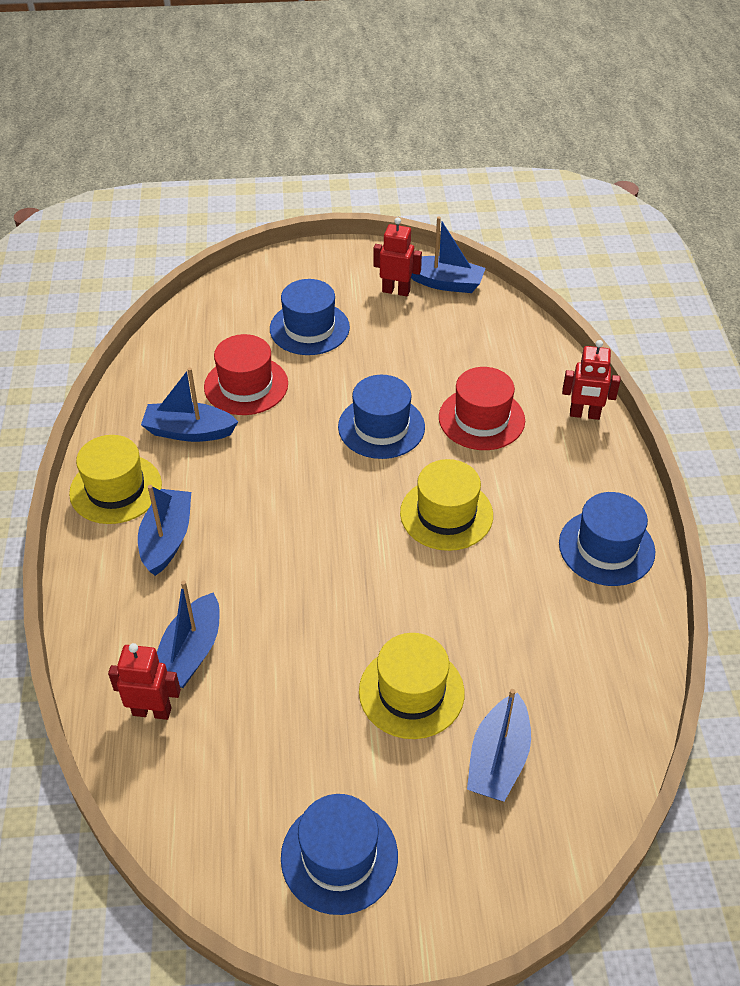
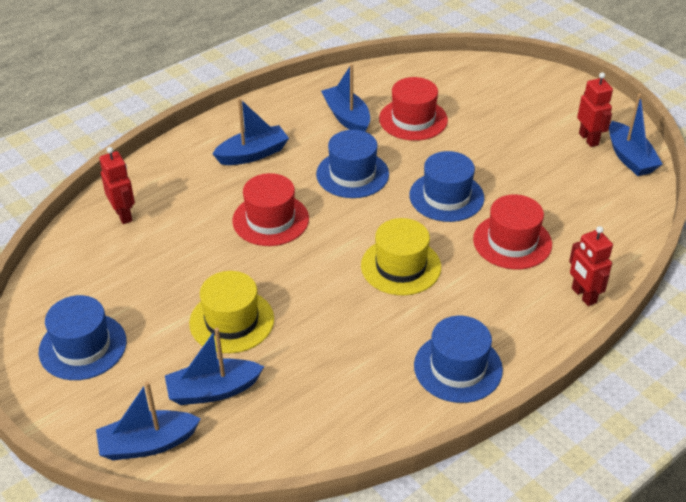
camera: 55 degrees right, 5 degrees down
(116, 489) = (270, 114): yellow hat -> none
(190, 653) = (177, 208): blue boat -> blue boat (147, 444)
(287, 579) = (270, 220): none -> red hat
(309, 328) = (499, 119): blue hat -> blue hat (352, 174)

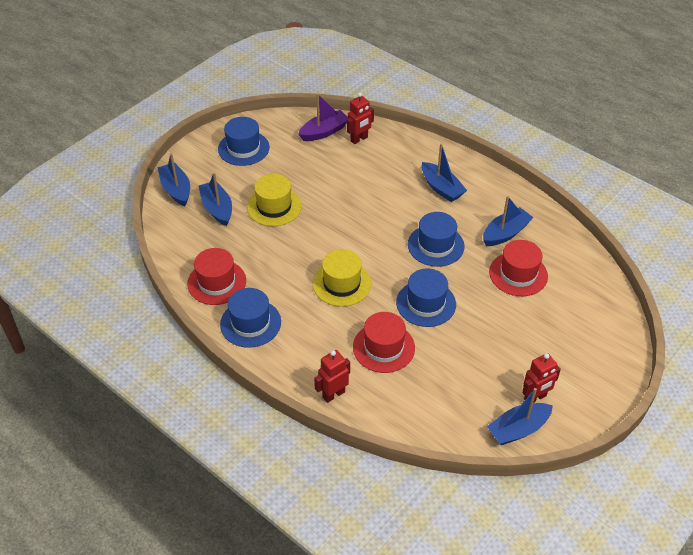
camera: 80 degrees right, 5 degrees up
(89, 249) = (324, 132): none -> purple boat
(270, 220) = (373, 209): red hat -> red hat (216, 282)

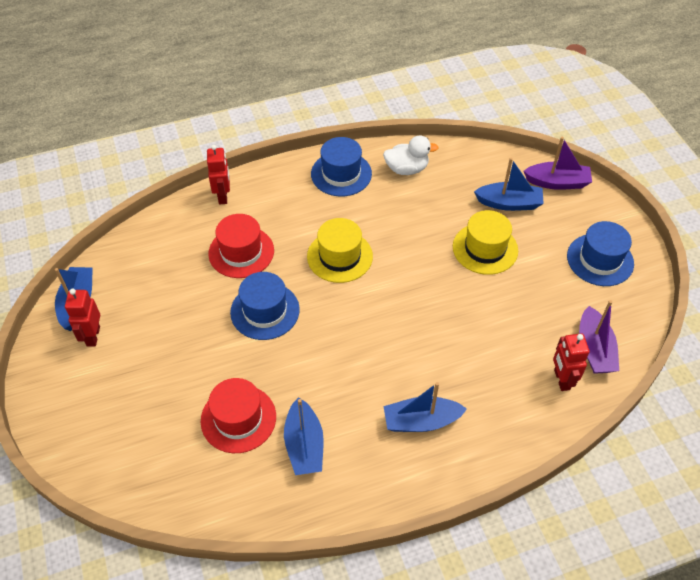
camera: 120 degrees right, 5 degrees up
(176, 189) = (557, 182): blue boat -> purple boat
(216, 282) = (406, 169): red hat -> white duck
(435, 245) = (334, 363): blue hat -> none

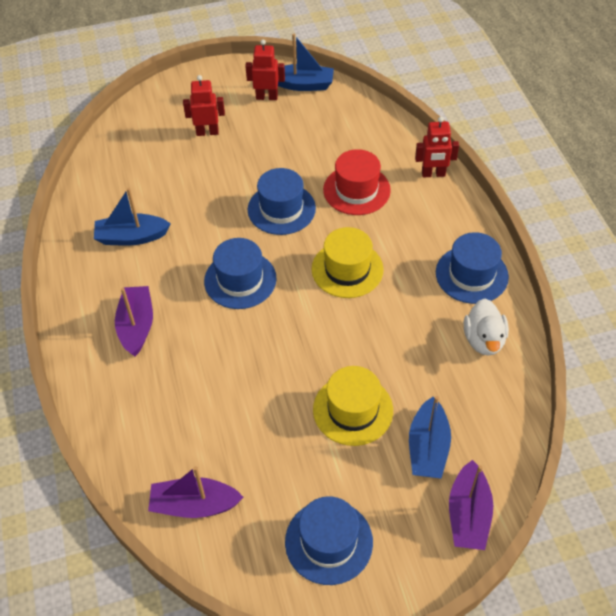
camera: 95 degrees right, 0 degrees up
(238, 418) = (167, 192): red hat -> none
(357, 338) = (240, 280): none -> blue hat
(421, 421) = (137, 326): blue boat -> purple boat
(561, 380) = (160, 461): red robot -> red robot (207, 132)

